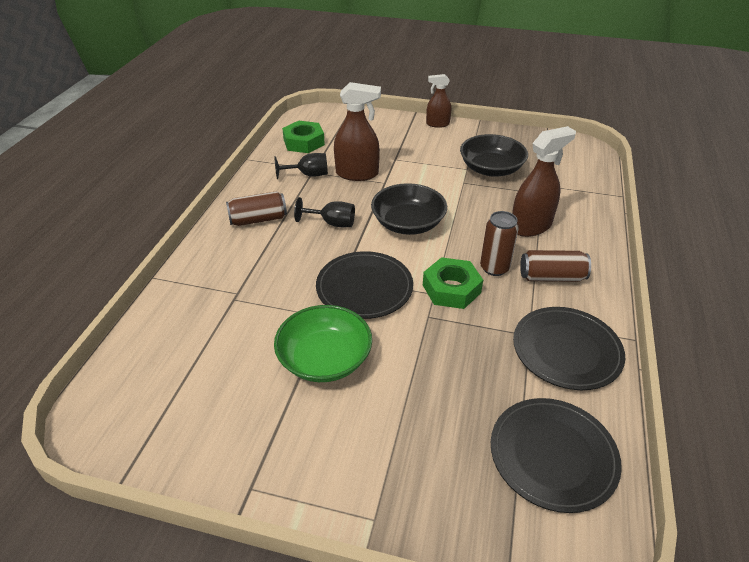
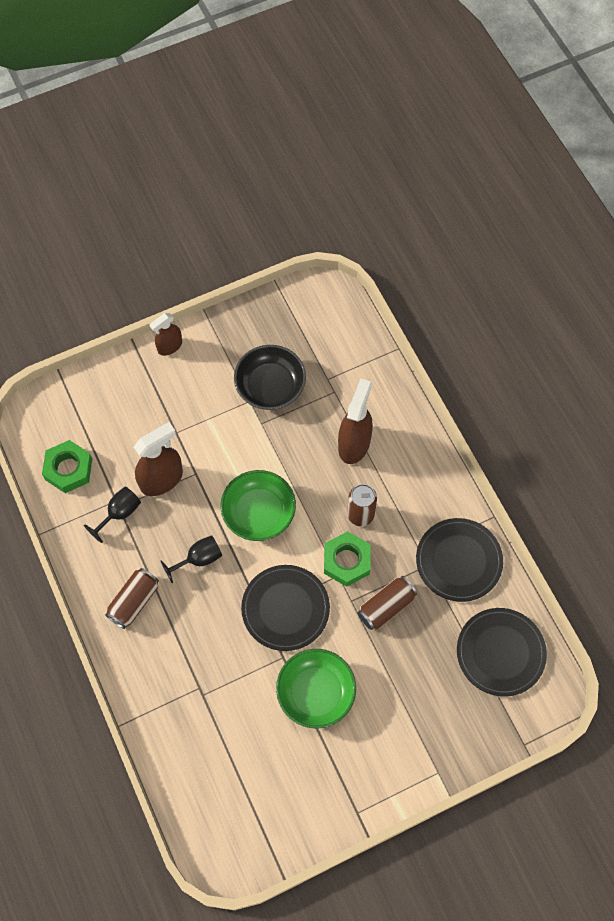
camera: 40 degrees left, 25 degrees up
(408, 223) = (259, 512): black bowl -> green bowl
(551, 277) = (406, 494): brown can -> brown can (386, 606)

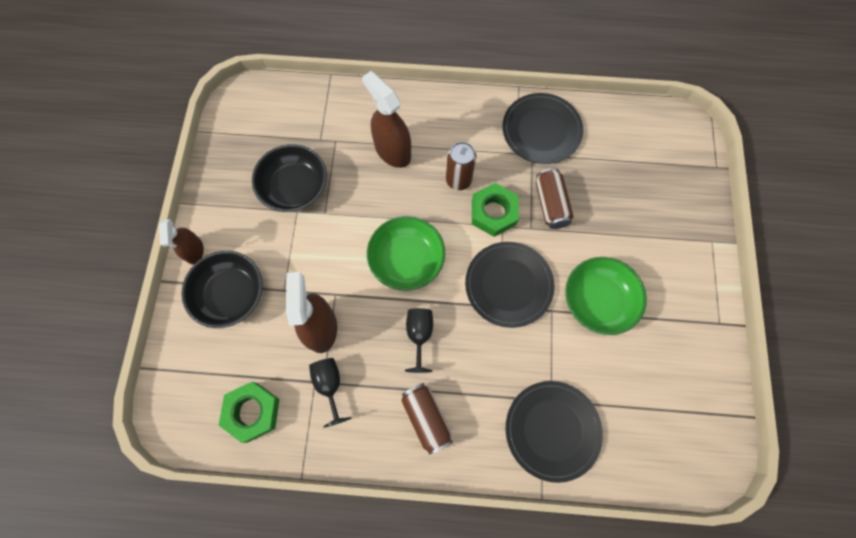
camera: 60 degrees left, 5 degrees up
(150, 396) = (231, 294): none -> black bowl
(500, 652) = (634, 142): black plate -> black plate (552, 430)

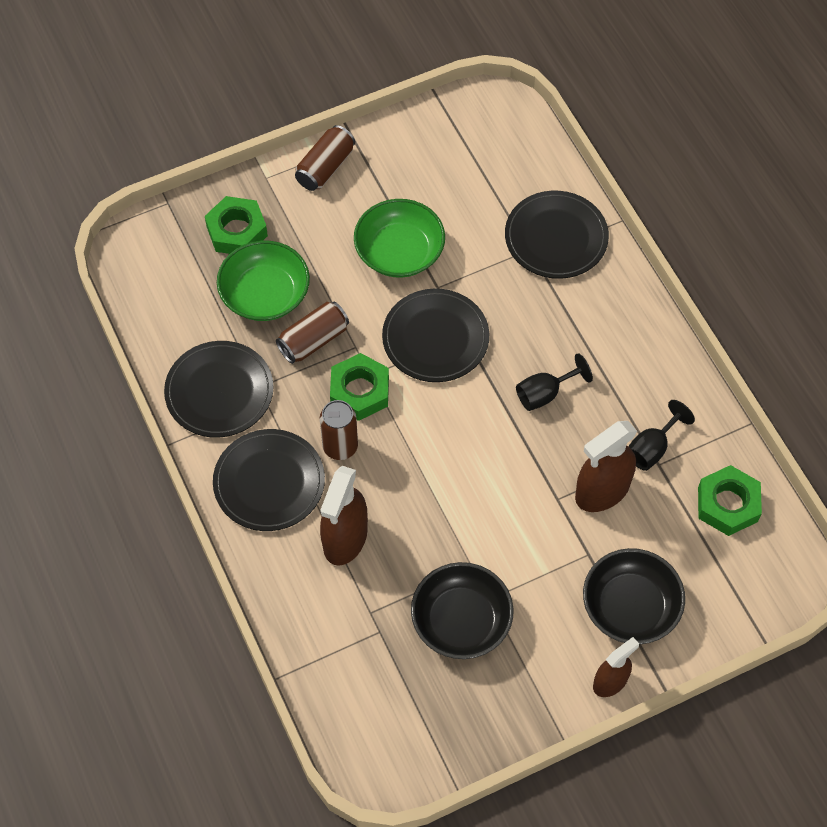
camera: 120 degrees left, 10 degrees down
(406, 260) = (471, 449): green bowl -> green bowl (265, 294)
(426, 418) = (620, 345): brown can -> brown can (325, 167)
(458, 128) = (269, 482): none -> black plate
(670, 199) = (237, 231): none -> green nut

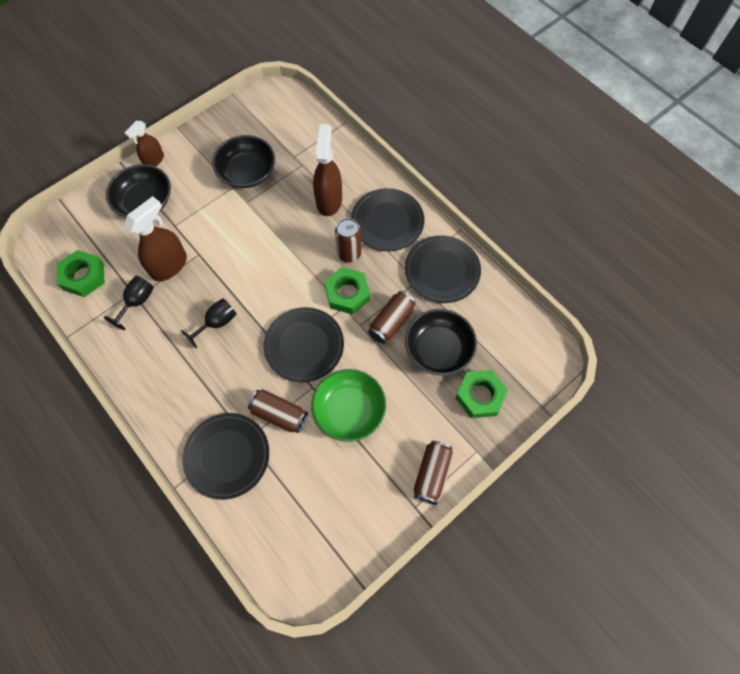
camera: 165 degrees right, 5 degrees up
(265, 294) = (438, 349): green bowl -> black bowl
(485, 267) = (279, 414): none -> brown can

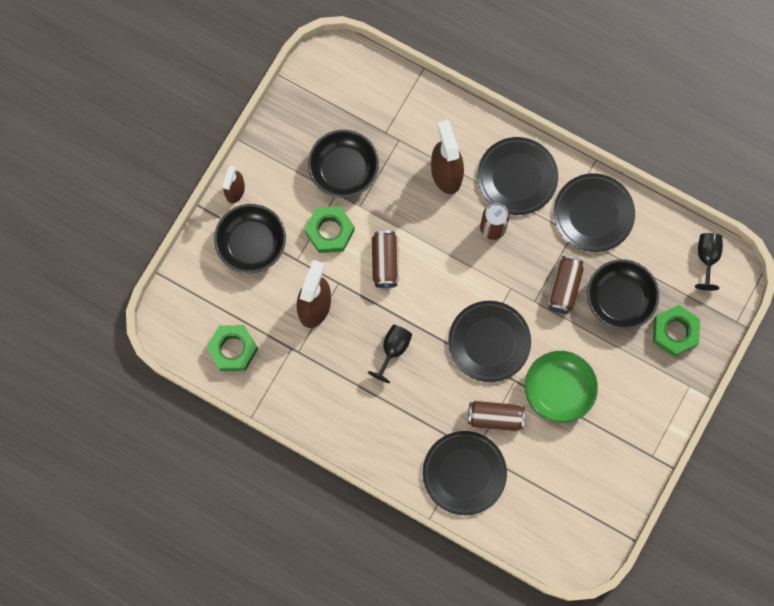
camera: 20 degrees left, 10 degrees up
(137, 302) = (302, 356): black goblet -> black goblet (707, 258)
(347, 293) = (508, 272): green nut -> green nut (329, 231)
(432, 474) = (657, 421): brown can -> brown can (385, 262)

